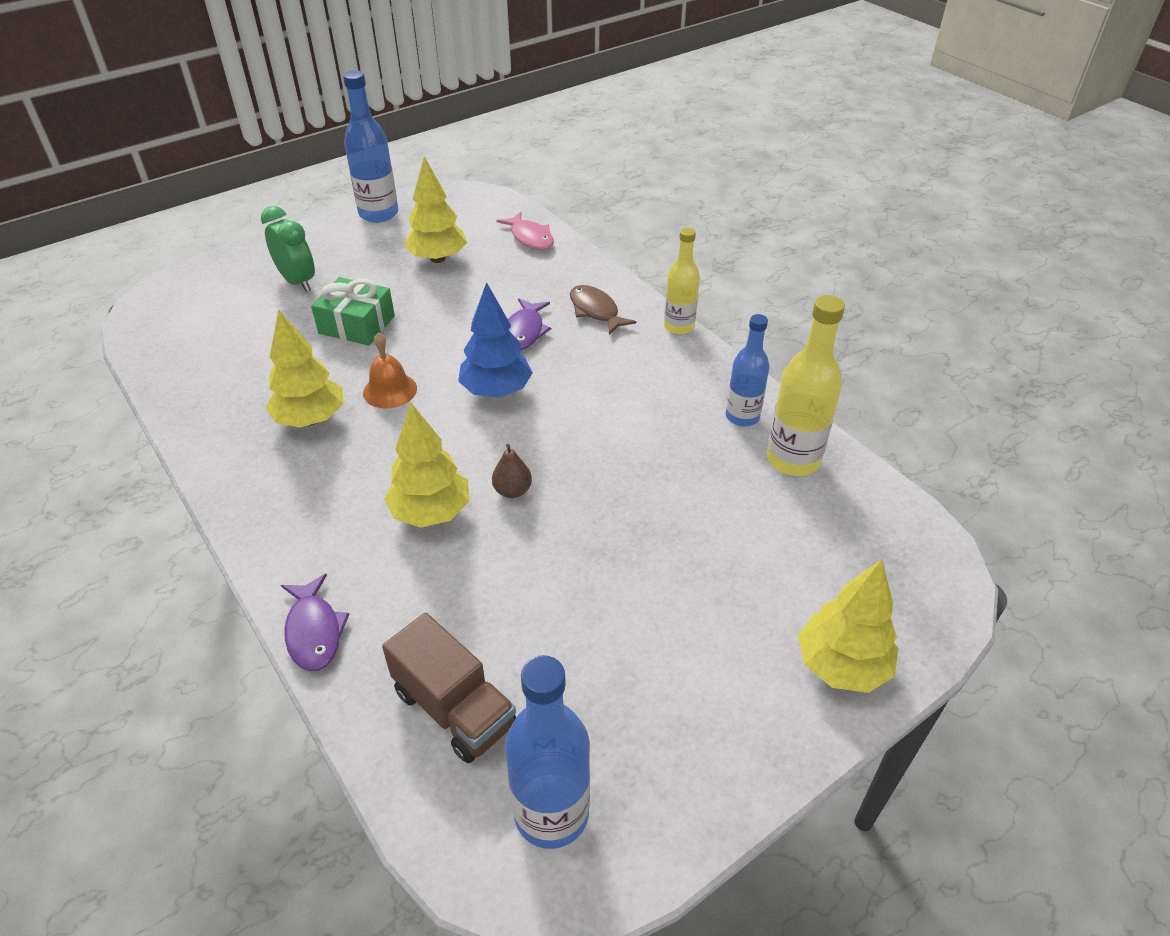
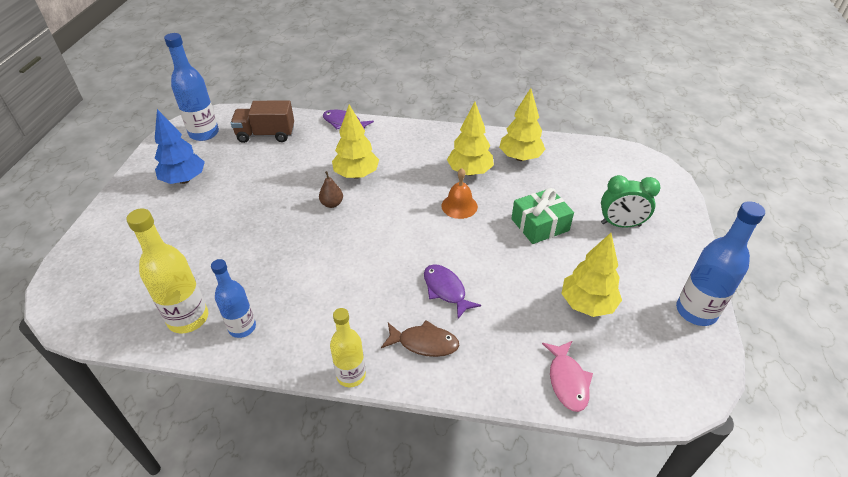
camera: 135 degrees right, 0 degrees up
(496, 391) = (407, 242): blue tree -> blue tree (184, 180)
(530, 238) = (567, 381): pink fish -> pink fish turned 105 degrees counterclockwise
(841, 666) = (109, 230): yellow tree -> yellow tree (520, 157)

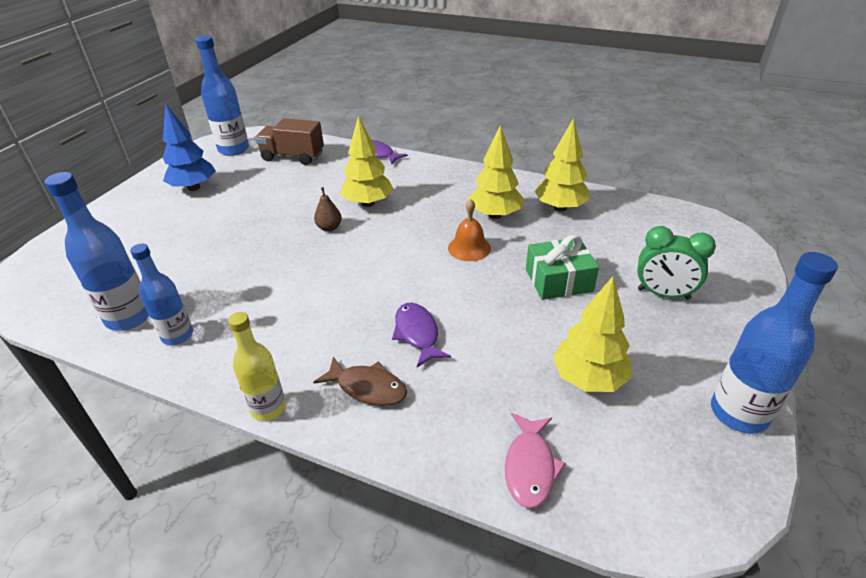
camera: 15 degrees right, 5 degrees down
(188, 318) = (129, 317): yellow bottle -> blue bottle

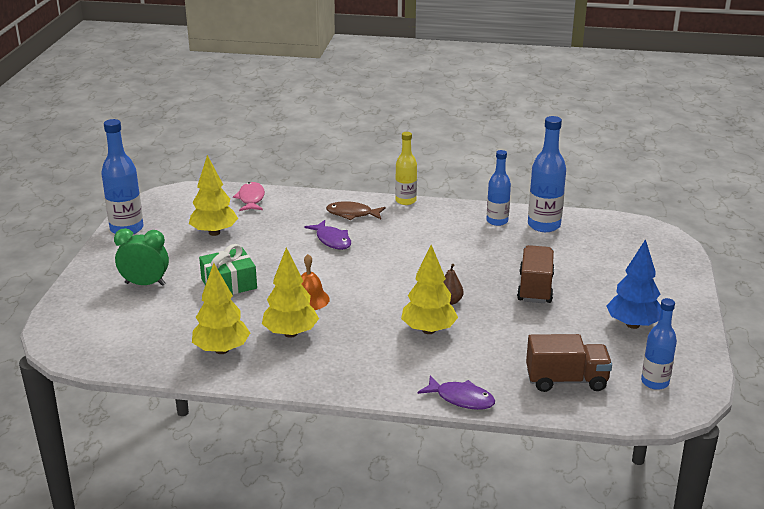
camera: 165 degrees right, 10 degrees down
(234, 149) = (655, 382): blue bottle -> blue bottle, size x0.66
(236, 231) = (535, 288): none -> brown truck

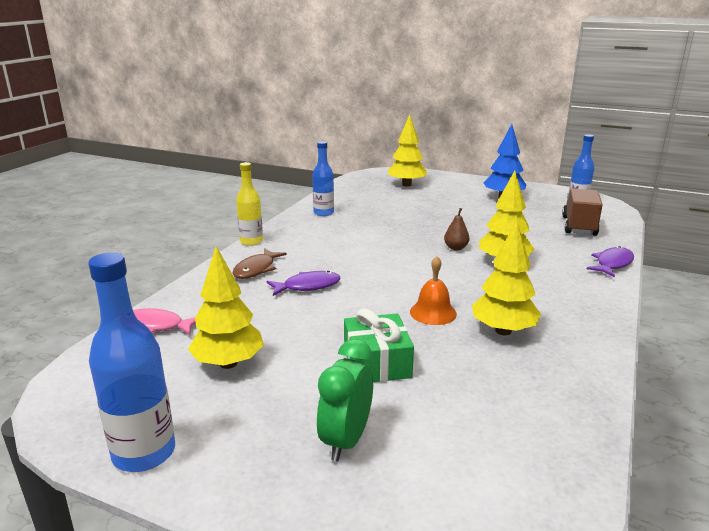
camera: 75 degrees left, 5 degrees down
(222, 350) = (537, 381): yellow tree -> yellow tree (406, 185)
(535, 288) = (443, 216): brown truck -> none
(544, 225) = (343, 199): blue bottle -> none

